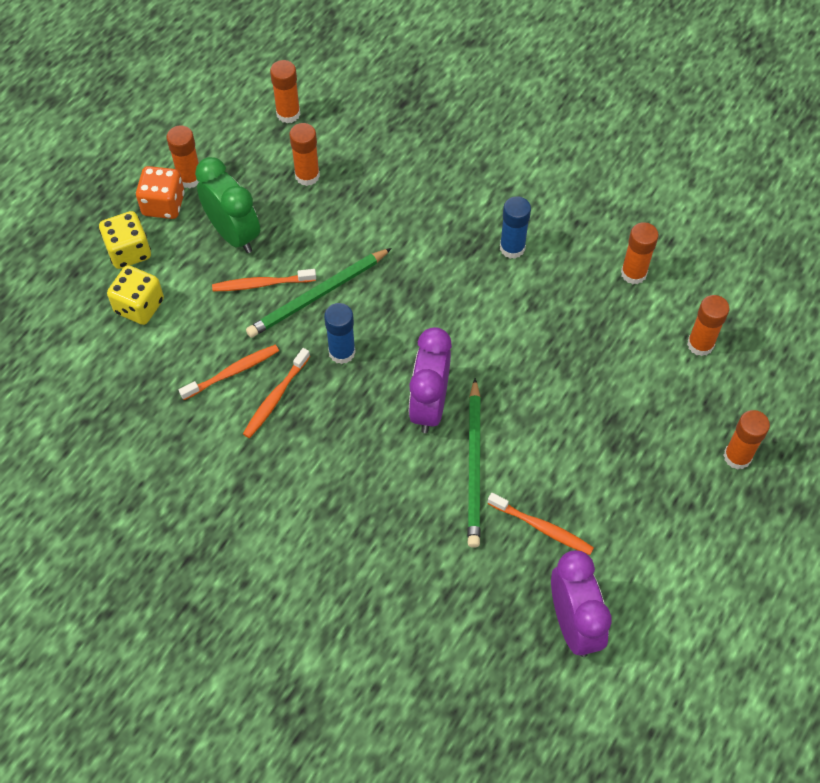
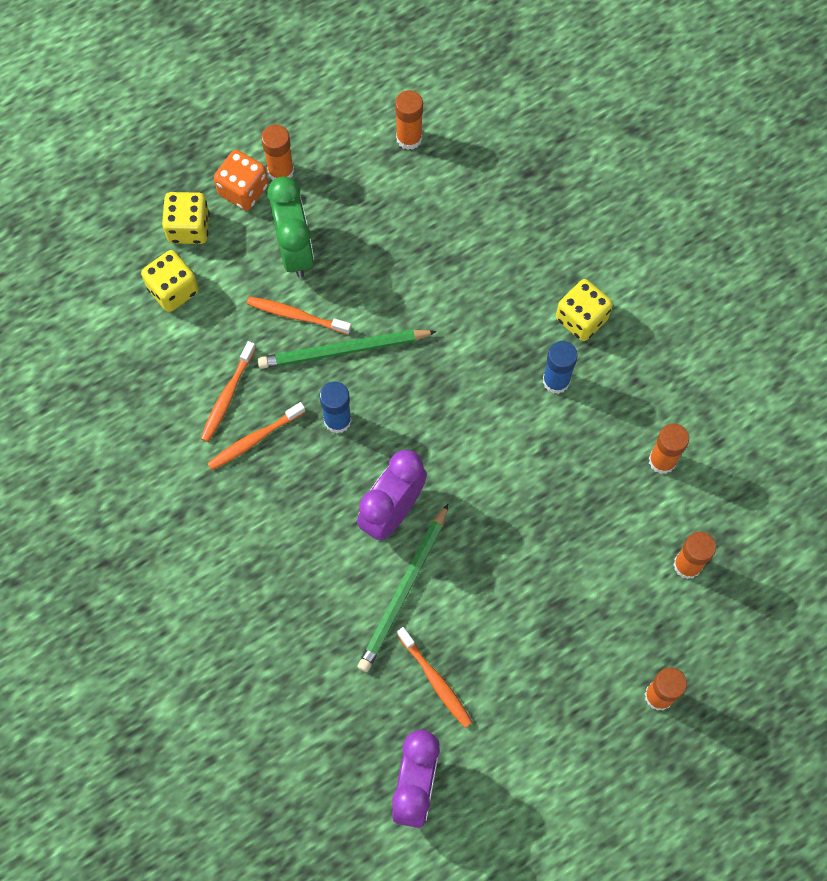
camera: 25 degrees right, 10 degrees up
(232, 372) = (227, 396): orange toothbrush -> orange toothbrush turned 120 degrees clockwise
(307, 176) = (395, 216): orange glue stick -> none
(506, 193) = (581, 319): none -> yellow dice

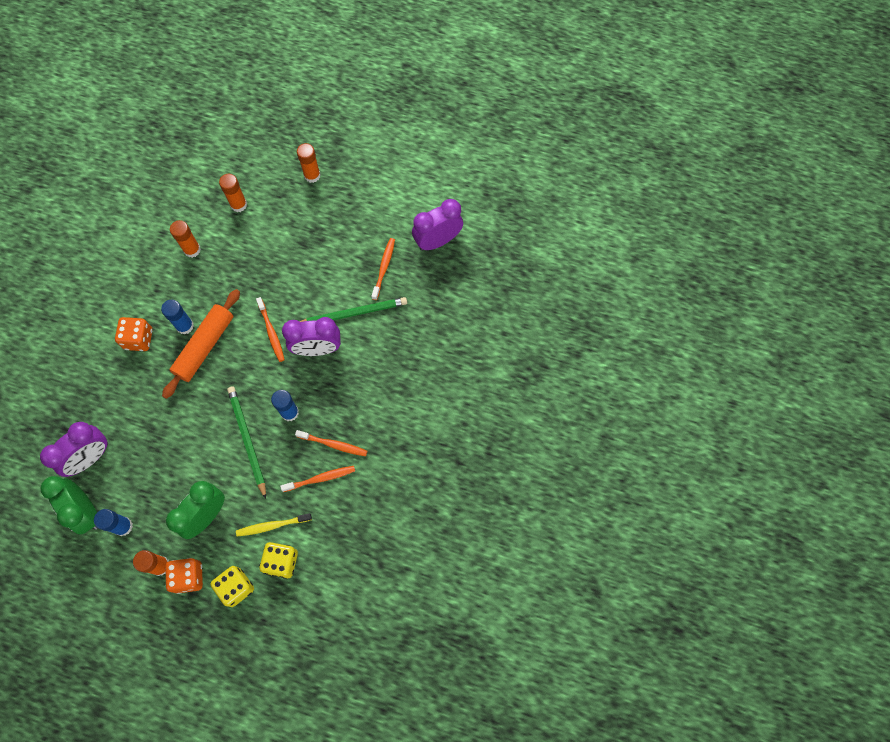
camera: 130 degrees left, 0 degrees up
(221, 308) = (272, 525): none -> yellow toothbrush
(296, 315) = (246, 482): orange toothbrush -> orange toothbrush (271, 332)
(344, 350) = (247, 440): green pencil -> green pencil turned 150 degrees counterclockwise
(358, 163) = (123, 526): none -> blue glue stick
(409, 138) = (86, 511): orange glue stick -> green clock
(470, 178) = (90, 457): none -> purple clock
(508, 385) = (205, 346): none -> orange rolling pin
(581, 319) = (139, 339): yellow dice -> orange dice

